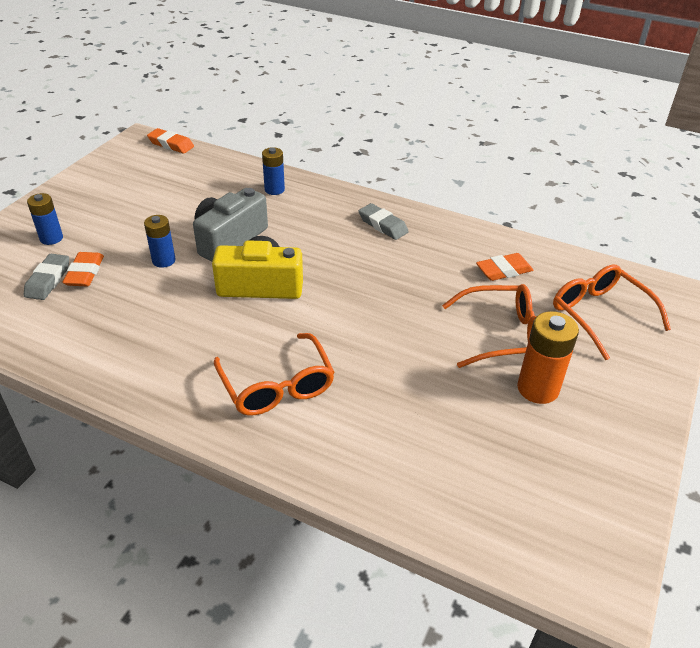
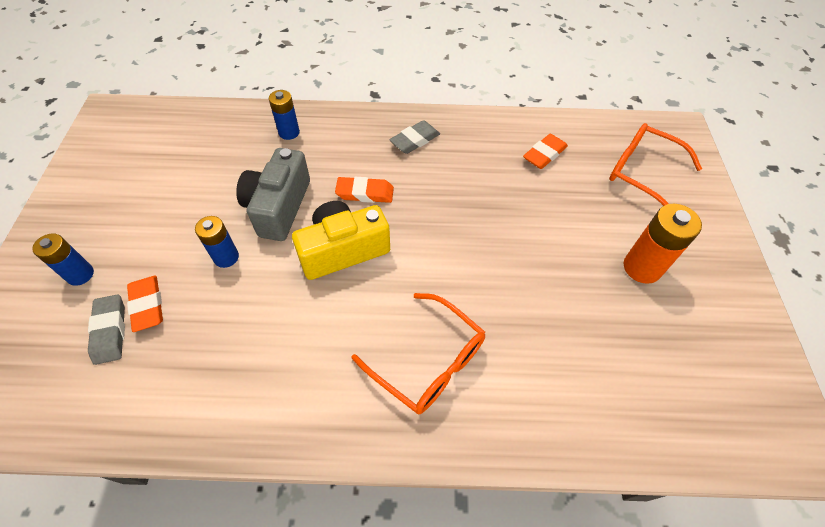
camera: 25 degrees left, 15 degrees up
(171, 144) = (147, 110): orange eraser -> orange eraser (365, 193)
(383, 225) = (415, 140): grey eraser -> grey eraser turned 60 degrees counterclockwise
(502, 335) = (582, 223): orange glasses -> none

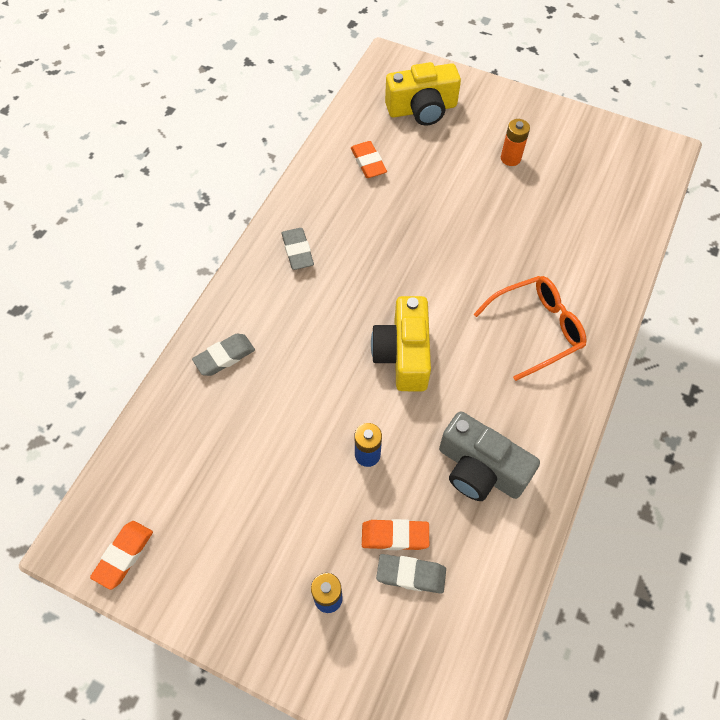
camera: 65 degrees left, 5 degrees up
(279, 207) = (326, 393): grey camera -> grey camera (480, 469)
(289, 132) = (224, 357): blue battery -> grey eraser
(365, 193) = (344, 315): orange eraser -> orange eraser (124, 555)
(642, 173) = (422, 109): orange glasses -> yellow camera
(642, 267) = (510, 158): orange battery -> orange battery, size x0.66

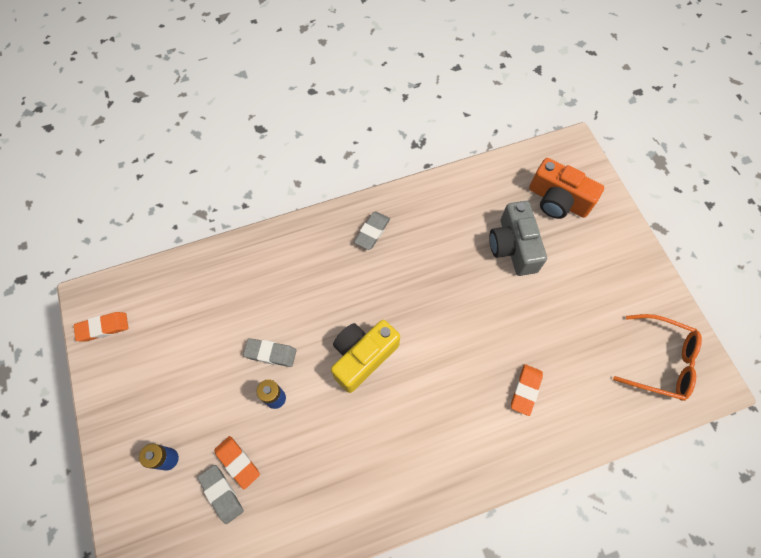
camera: 45 degrees right, 5 degrees up
(224, 357) = (263, 262): grey eraser -> grey eraser (271, 353)
(368, 163) = (479, 209): orange eraser -> orange eraser (525, 390)
(422, 109) = (558, 200): yellow camera -> orange camera
(480, 469) = (327, 474): grey camera -> grey camera (513, 247)
(510, 158) = (582, 287): orange battery -> none
(536, 329) = (464, 422): orange glasses -> orange glasses (661, 361)

